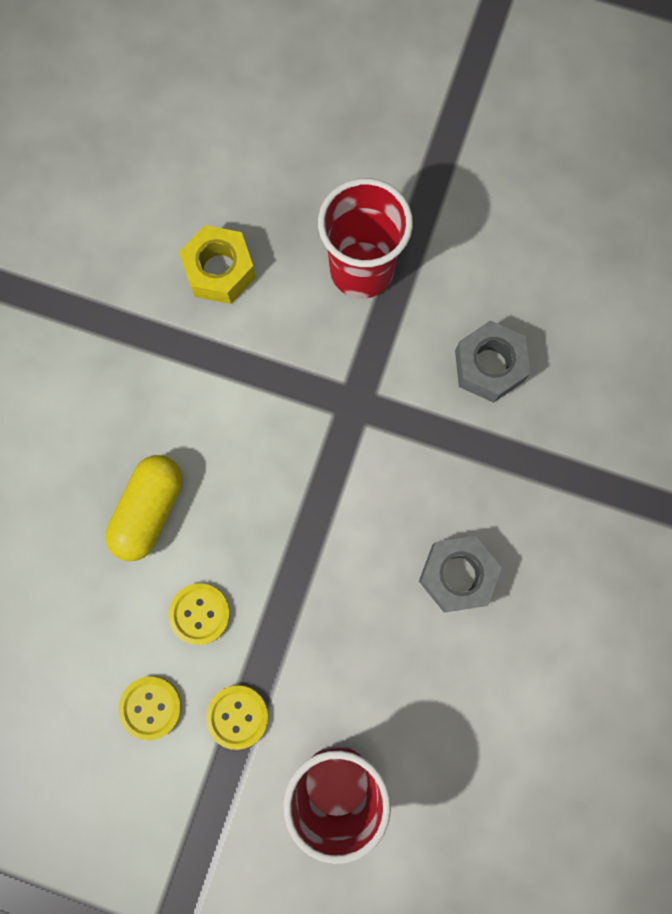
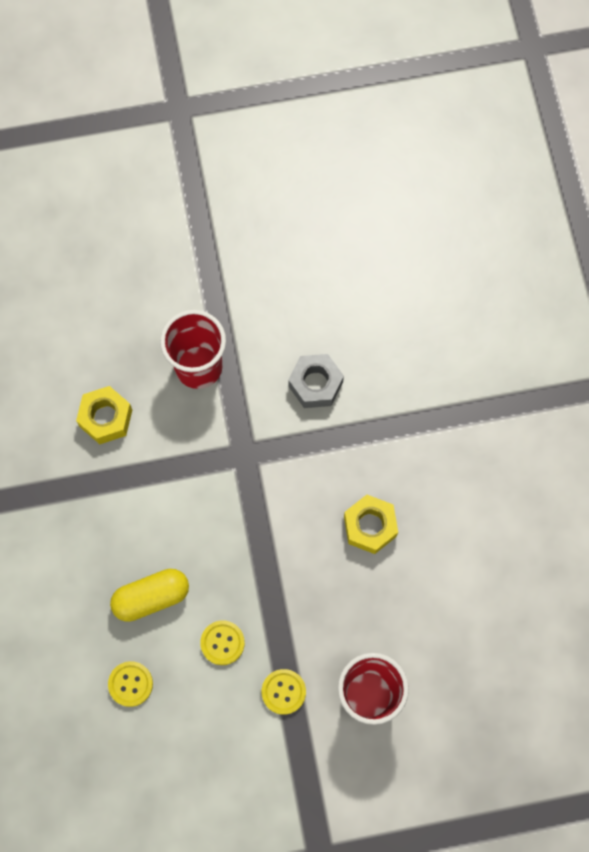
camera: 30 degrees left, 5 degrees down
(149, 510) = (151, 597): yellow capsule -> yellow capsule turned 75 degrees clockwise
(150, 707) = (225, 718): yellow button -> yellow button (130, 684)
(457, 575) = (370, 526): grey nut -> yellow nut

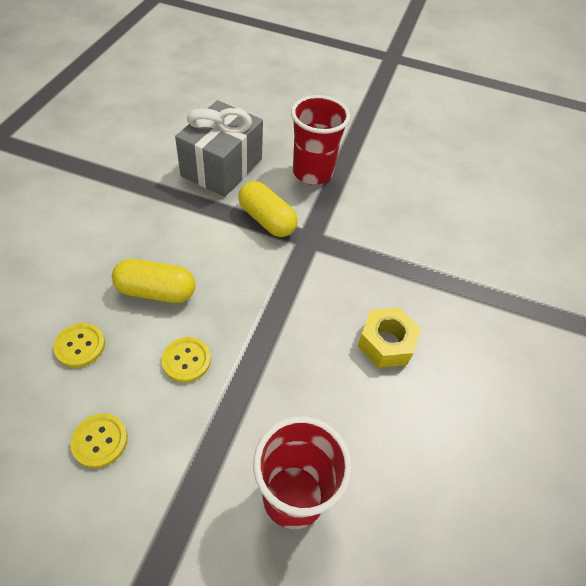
camera: 25 degrees right, 20 degrees down
(106, 418) = (222, 167): yellow nut -> grey gift
(193, 458) = (267, 220): none -> yellow capsule
(283, 692) = (210, 438): yellow button -> yellow button (100, 441)
(315, 384) = (397, 224): grey nut -> none

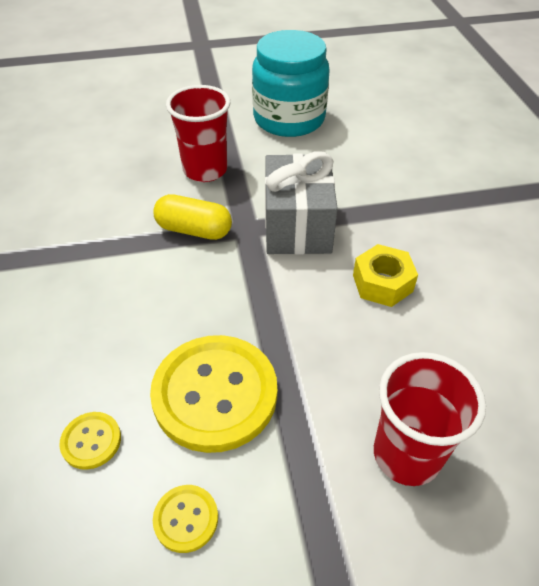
camera: 25 degrees left, 5 degrees down
(156, 291) = (133, 347): yellow capsule -> none
(186, 360) = (215, 394): yellow button -> yellow button, size x2.25
(222, 167) = (111, 202): grey gift -> grey gift (297, 225)
(417, 157) = (289, 119): none -> turquoise jar

